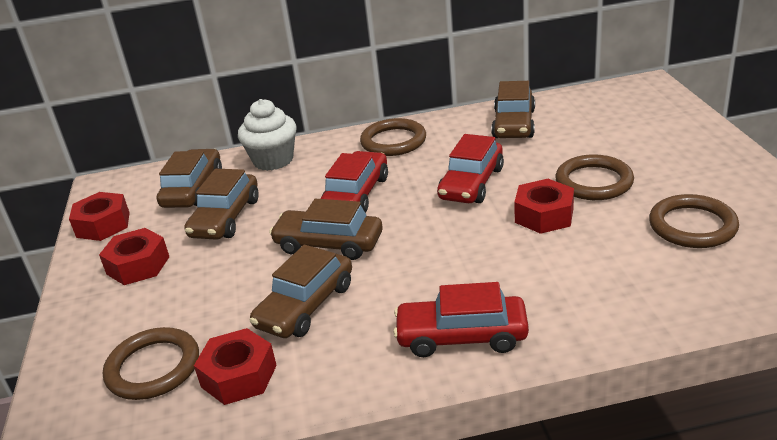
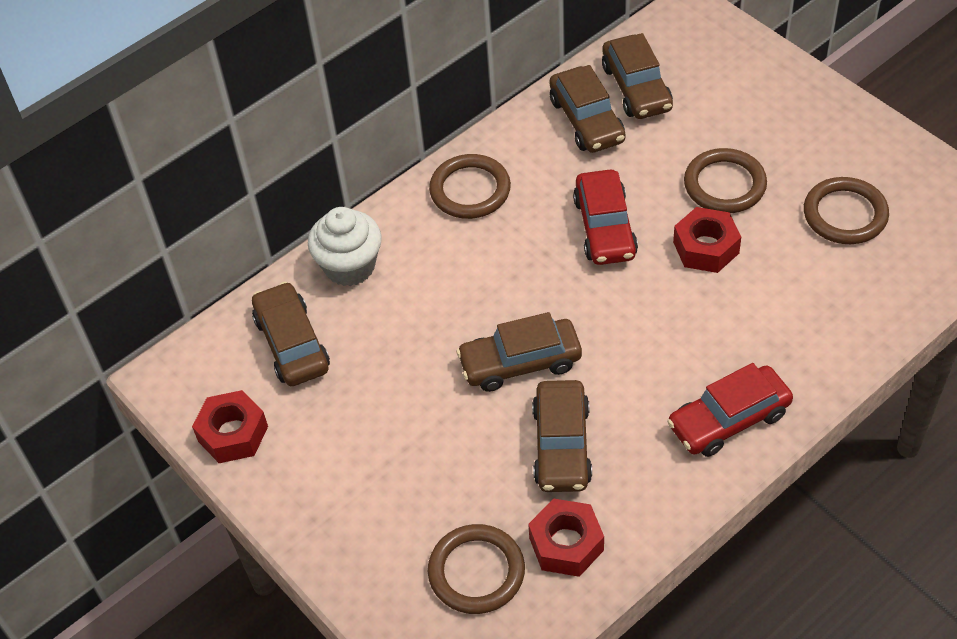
camera: 30 degrees left, 20 degrees up
(138, 265) = (336, 469): red nut -> none
(225, 218) = (373, 370): brown car -> brown car (636, 88)
(356, 194) = (493, 284): red car -> none

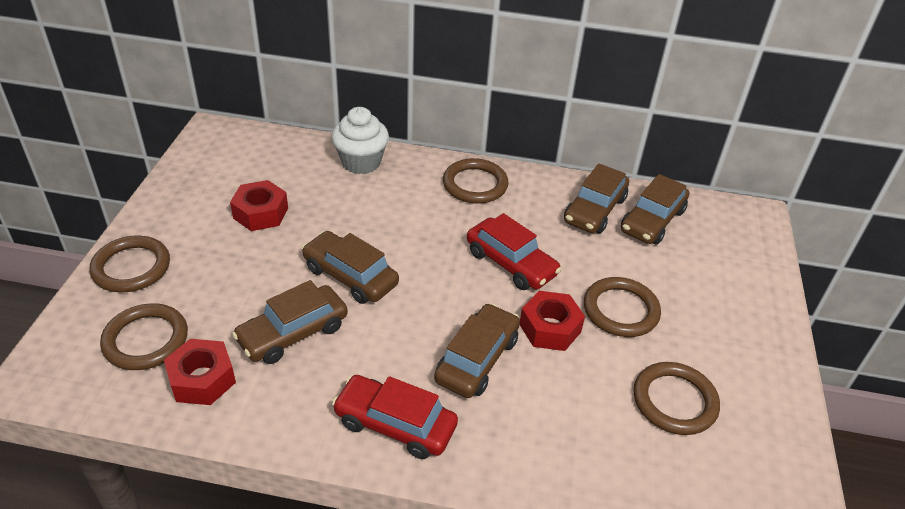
camera: 45 degrees right, 10 degrees down
(233, 434) = (189, 175): red nut -> red nut (260, 213)
(292, 343) = (278, 167): brown car -> brown car (477, 359)
(353, 546) = (131, 267): none -> brown ring
(604, 227) = (511, 263): red car -> red car turned 90 degrees counterclockwise

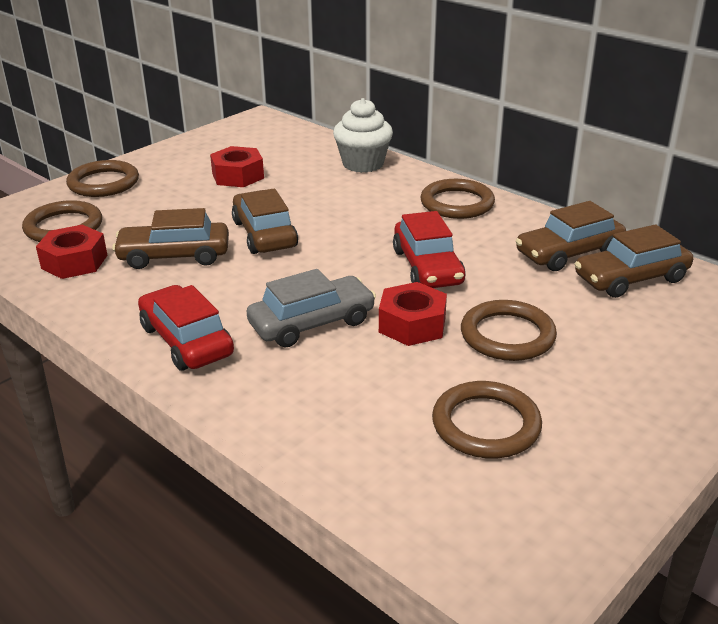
camera: 35 degrees right, 10 degrees down
(477, 359) = (312, 323): brown car -> grey car

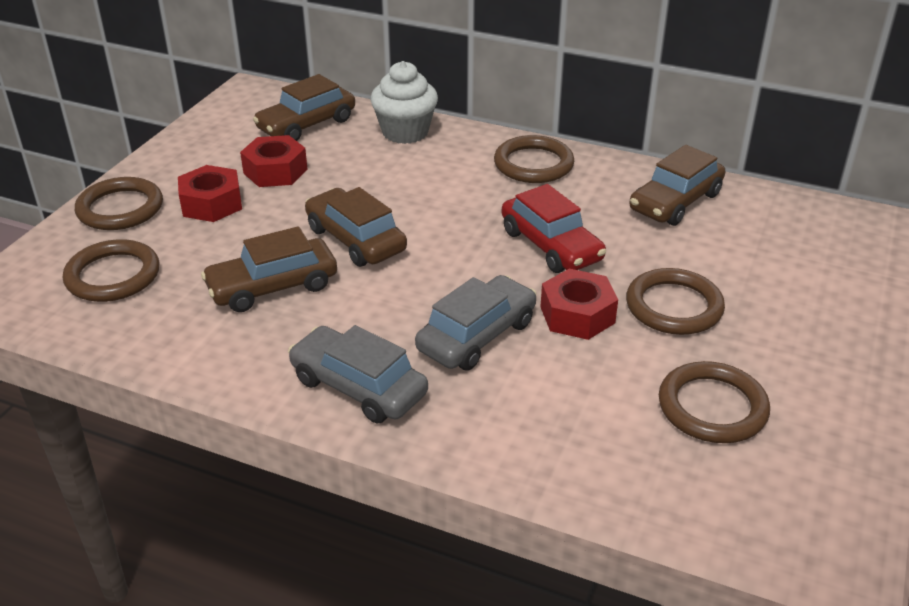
camera: 20 degrees left, 5 degrees up
(74, 262) = (160, 318): red nut -> red nut (212, 204)
(186, 341) = (358, 387): red car -> grey car
(630, 278) = (747, 219): brown car -> brown car (306, 124)

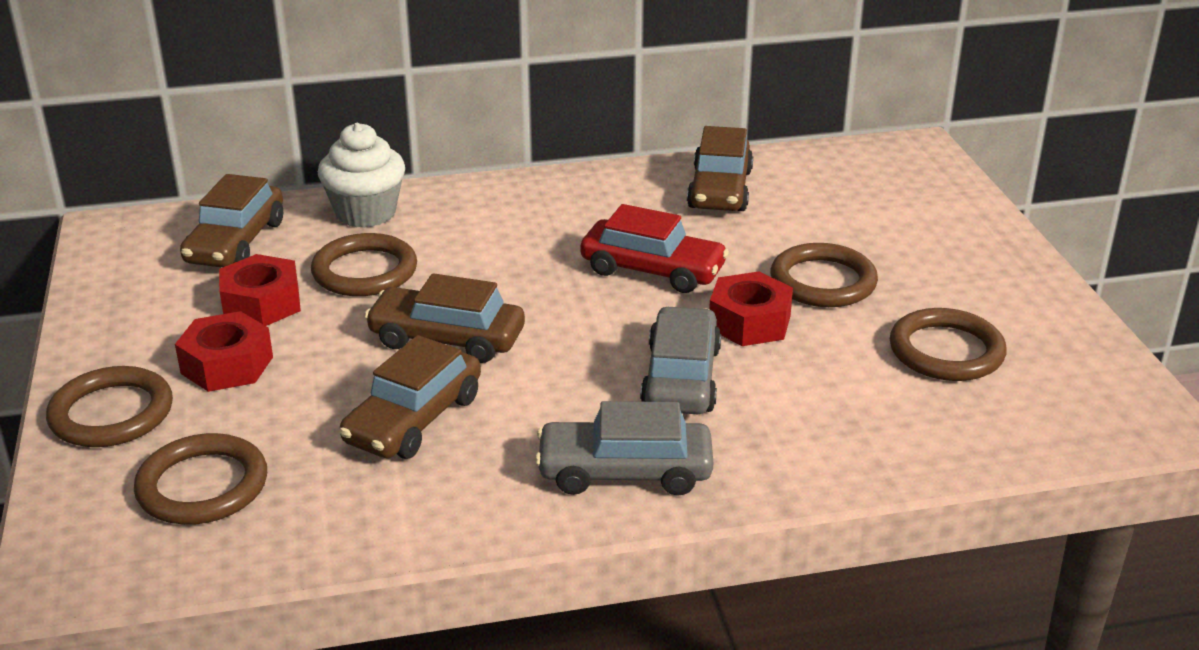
camera: 35 degrees left, 5 degrees down
(533, 164) = (544, 200): brown ring -> brown ring (365, 271)

